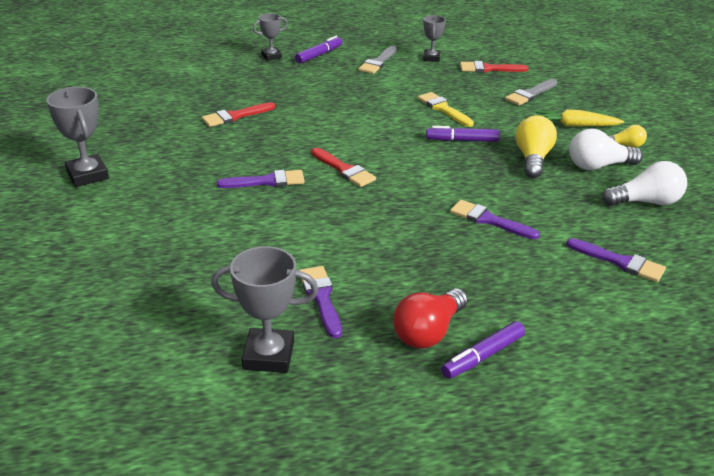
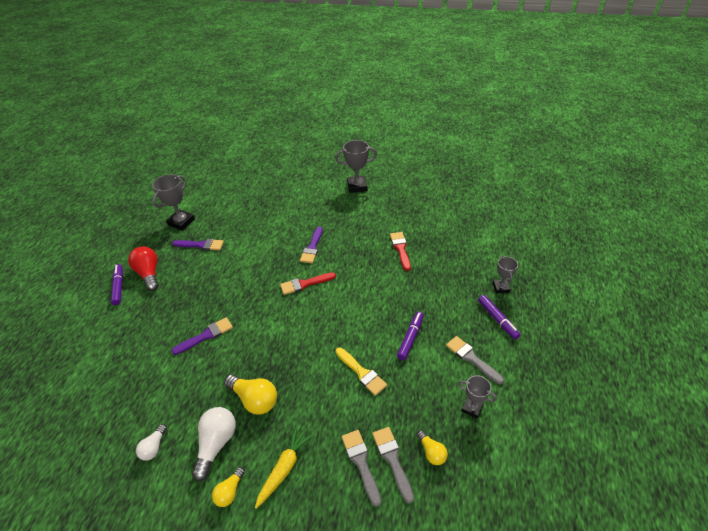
camera: 115 degrees right, 10 degrees up
(443, 109) = (361, 373): yellow brush -> yellow brush turned 60 degrees clockwise
(462, 140) = (306, 364): purple marker -> purple marker (410, 338)
(489, 69) = (431, 452): red brush -> yellow light bulb
(512, 82) = (392, 459): none -> grey brush
(620, 262) = (119, 385): purple brush -> none
(646, 202) = (154, 447): white light bulb -> white light bulb, size x0.58

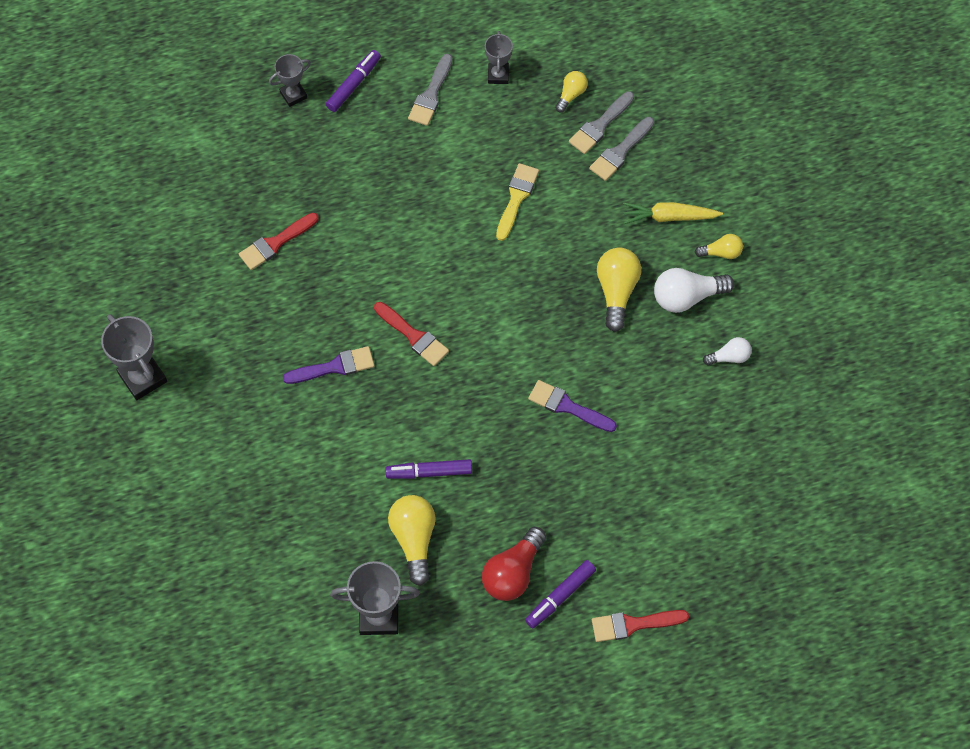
camera: 120 degrees left, 20 degrees up
(73, 310) = (633, 624): none -> red brush
(201, 245) = (414, 539): purple brush -> yellow light bulb
(410, 338) = (436, 167): purple marker -> purple marker (429, 472)

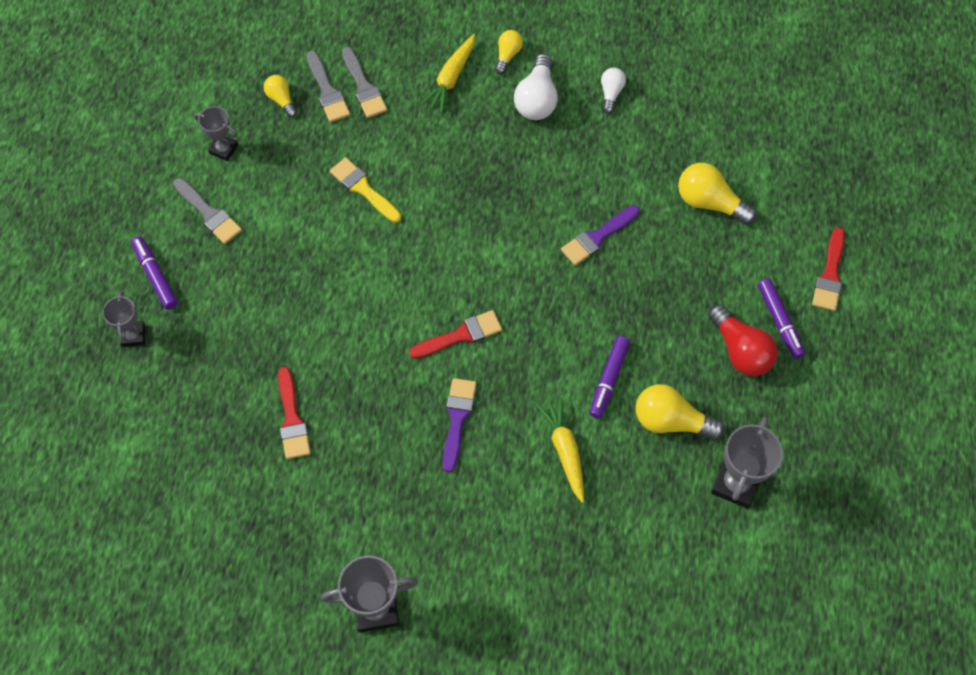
camera: 65 degrees left, 0 degrees up
(345, 463) = (564, 450): none -> yellow carrot
(616, 291) = (503, 150): yellow light bulb -> yellow light bulb (710, 202)

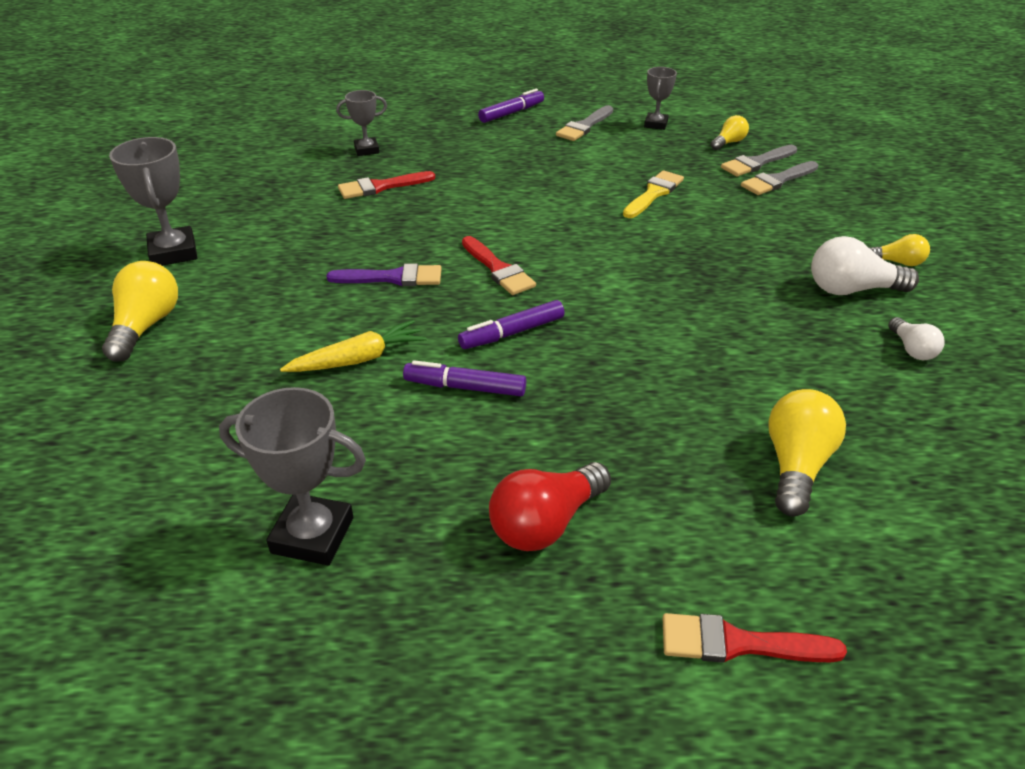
camera: 80 degrees right, 25 degrees down
(133, 335) = (451, 111): grey trophy -> grey trophy (366, 150)
(451, 78) = (831, 228): yellow carrot -> none
(597, 237) = (676, 358): purple brush -> none
(611, 93) = (911, 349): white light bulb -> white light bulb turned 75 degrees clockwise
(671, 421) = (411, 453): yellow light bulb -> yellow light bulb (146, 326)
(779, 321) = (614, 572): purple marker -> purple marker (512, 333)

